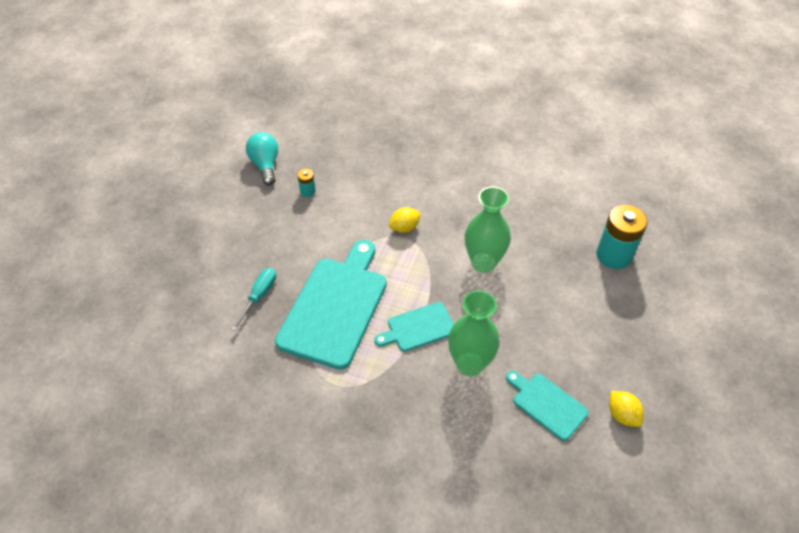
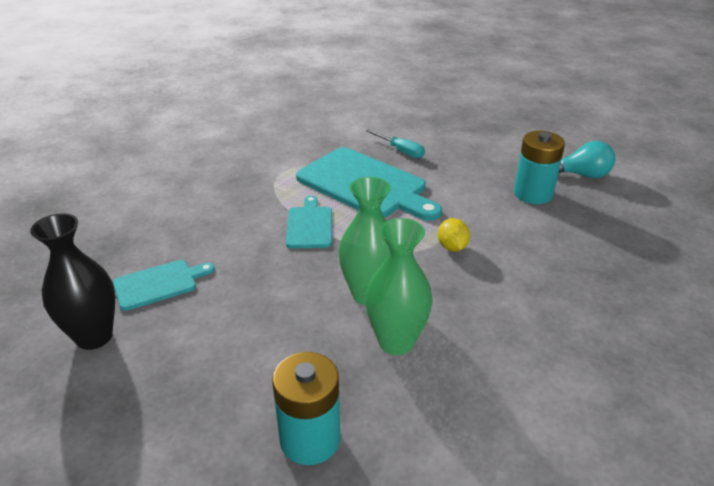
camera: 110 degrees right, 15 degrees down
(307, 191) = (533, 194): turquoise battery -> turquoise battery, size x2.13
(470, 364) = (245, 246): green vase -> green vase (396, 342)
(622, 415) = (94, 336): yellow lemon -> black vase

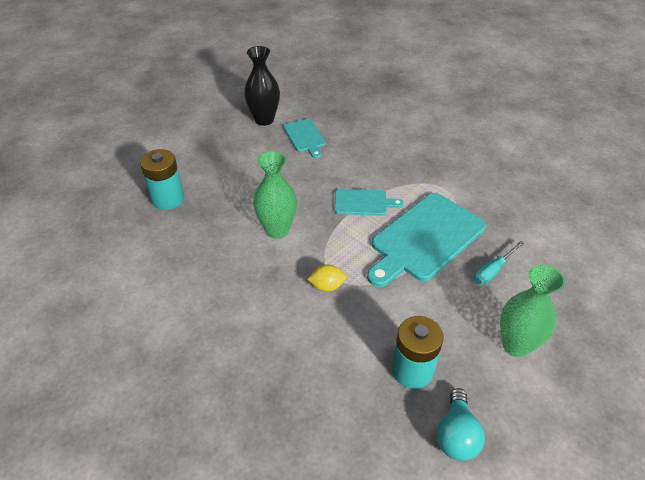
camera: 95 degrees right, 10 degrees up
(396, 342) = (228, 240): green vase -> green vase (516, 345)

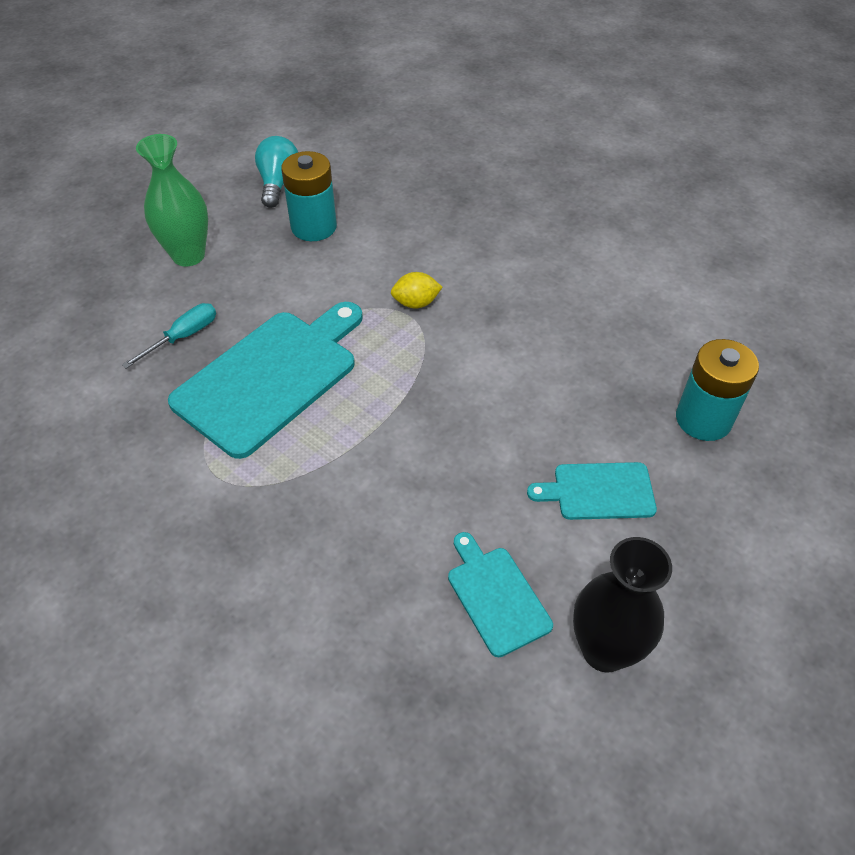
camera: 175 degrees right, 5 degrees up
(277, 230) = (502, 376): green vase -> none
(363, 202) = (366, 436): turquoise cutting board -> turquoise cutting board (599, 491)

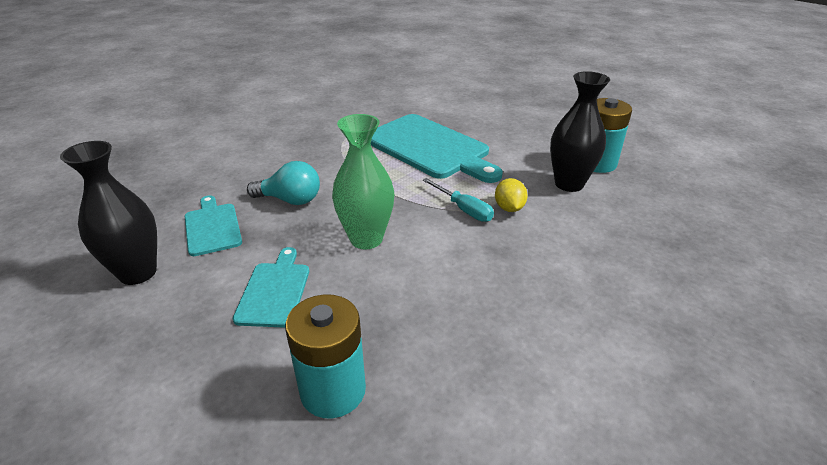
camera: 95 degrees right, 15 degrees down
(183, 337) = (468, 120): turquoise screwdriver -> turquoise screwdriver (463, 209)
(188, 255) = (548, 118): green vase -> green vase (366, 239)
(278, 183) = (648, 148): turquoise light bulb -> turquoise light bulb (290, 200)
(361, 253) = (569, 184): none -> black vase
(496, 596) = (212, 227): turquoise cutting board -> turquoise cutting board turned 90 degrees counterclockwise

